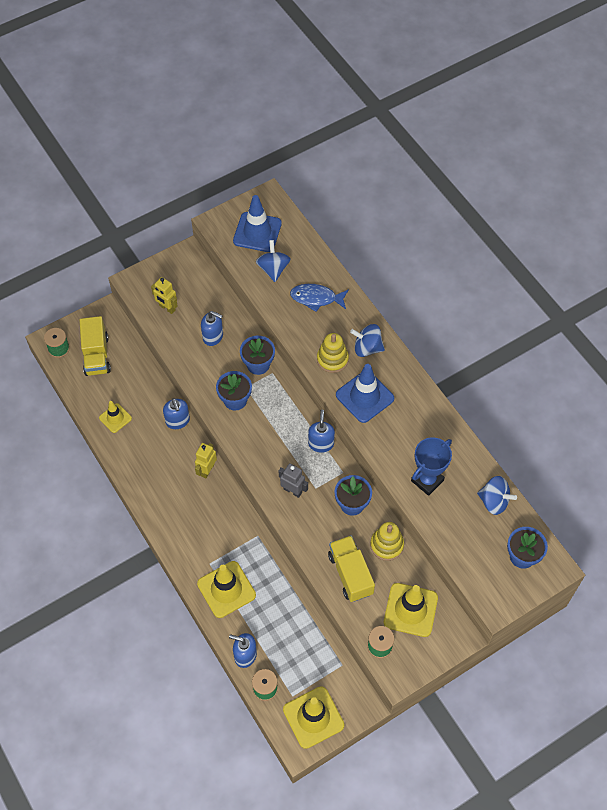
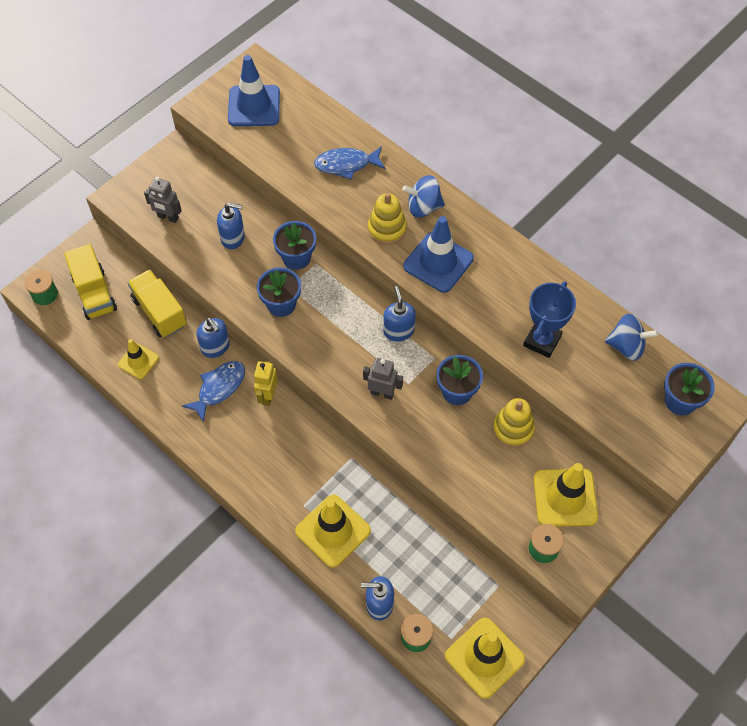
camera: 15 degrees left, 0 degrees up
(167, 308) = (168, 217): yellow robot -> grey robot
(171, 455) = (219, 388): none -> blue fish
(273, 269) = (285, 143): blue spinning top -> none
(350, 574) = (481, 473): yellow truck -> yellow truck (159, 312)

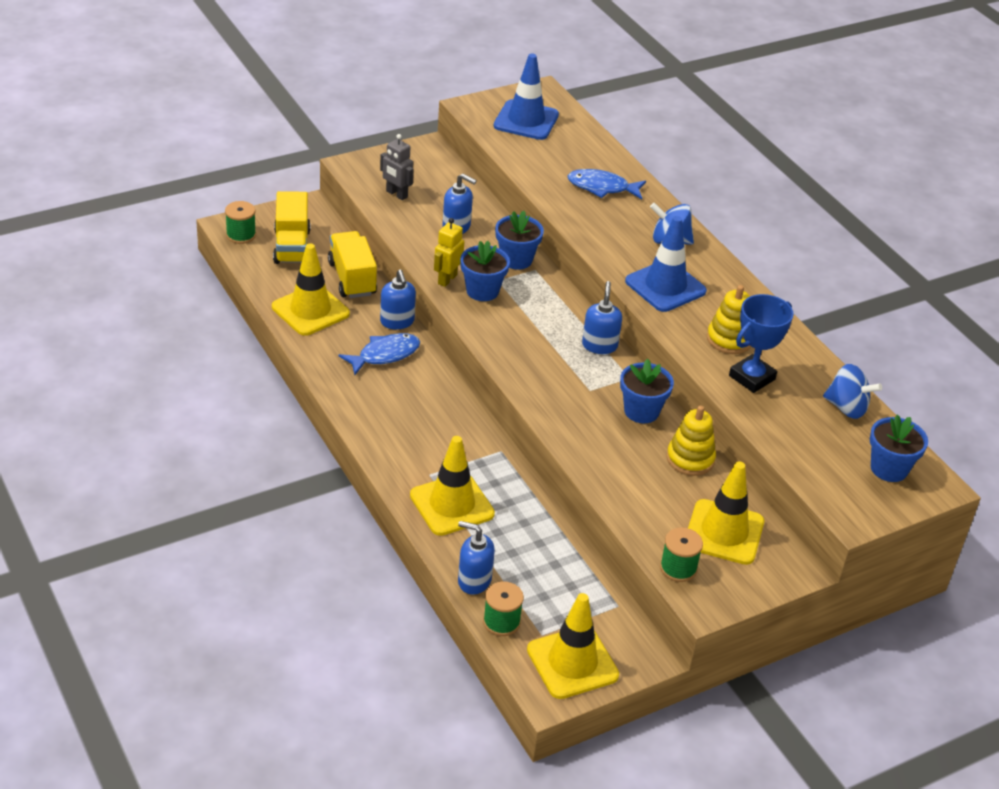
camera: 15 degrees right, 20 degrees down
(138, 361) = (310, 310): yellow traffic cone -> yellow traffic cone, size x1.71
(268, 396) = (434, 375): yellow robot -> yellow robot (447, 279)
(382, 393) = (558, 389): grey robot -> none
(387, 229) = (622, 246): yellow stacking toy -> yellow stacking toy (729, 339)

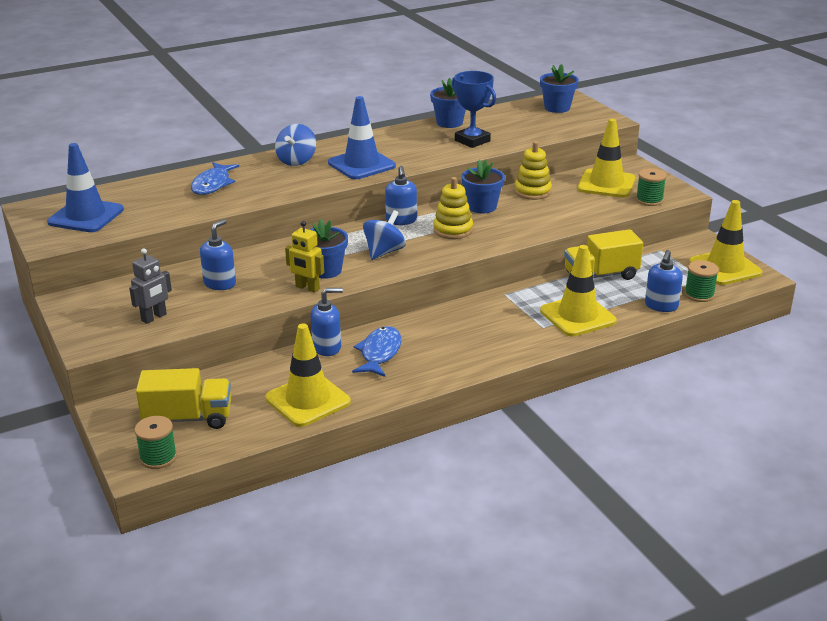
camera: 85 degrees left, 10 degrees down
(352, 278) = (253, 376): yellow truck -> yellow truck (601, 275)
(385, 355) = (379, 353): blue fish -> blue fish turned 45 degrees clockwise
(516, 259) = (277, 254): blue flower pot -> blue flower pot (449, 123)
(599, 345) = (401, 220): blue soap dispenser -> blue soap dispenser turned 105 degrees counterclockwise
(729, 339) = (428, 146): yellow stacking toy -> yellow stacking toy (453, 230)
(846, 408) = (498, 115): blue spinning top -> blue spinning top (384, 252)

